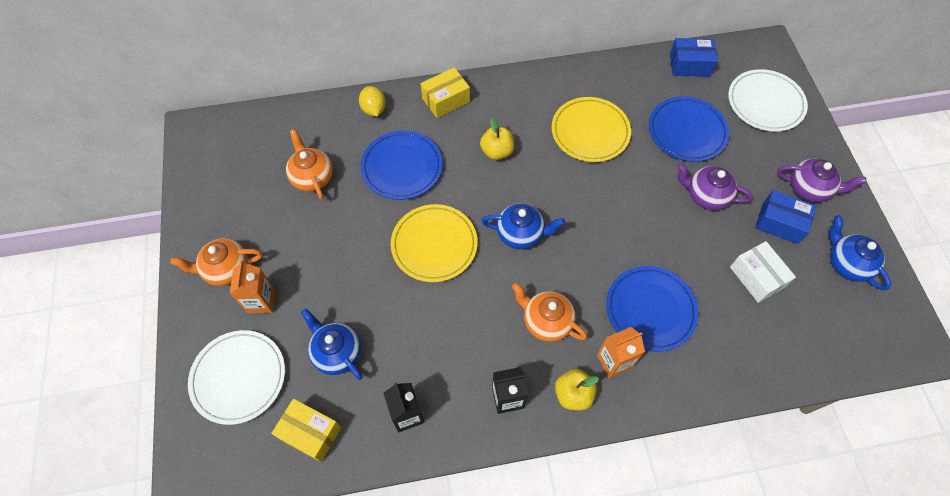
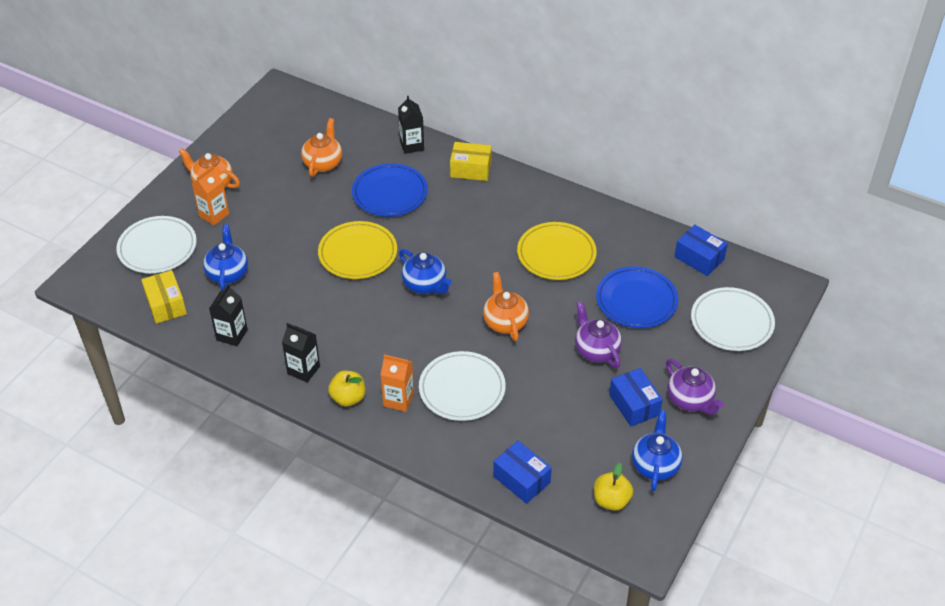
camera: 40 degrees right, 15 degrees down
(374, 109) = (412, 145): yellow lemon -> black carton
(497, 152) = (469, 224): yellow apple -> yellow apple (611, 500)
(546, 321) = (380, 346): orange teapot -> orange teapot (505, 322)
(650, 309) = (462, 389): blue plate -> white plate
(756, 277) = (569, 424): white box -> none
(778, 356) = (521, 479): none -> blue box

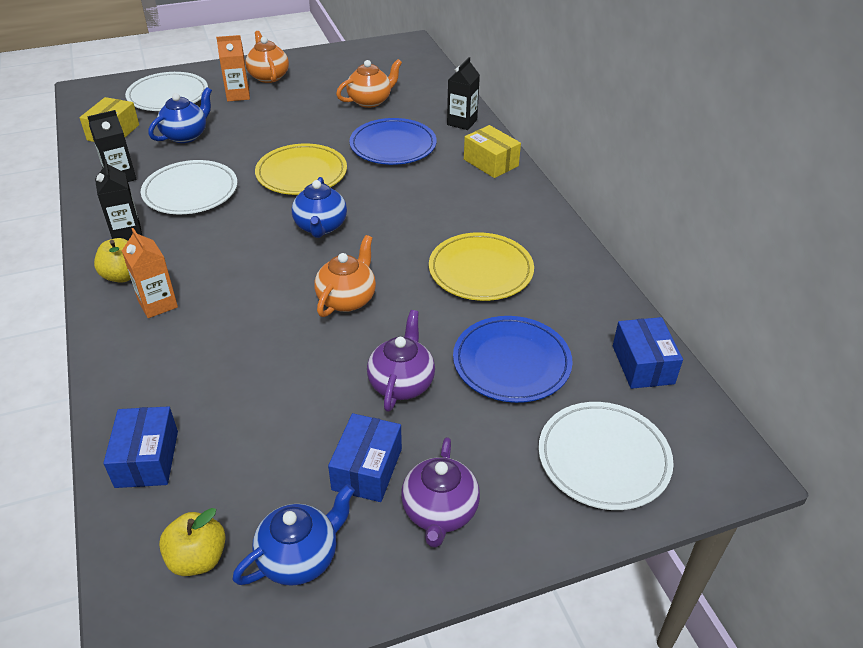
camera: 40 degrees right, 5 degrees down
(462, 389) = (223, 332): white plate -> white plate (190, 191)

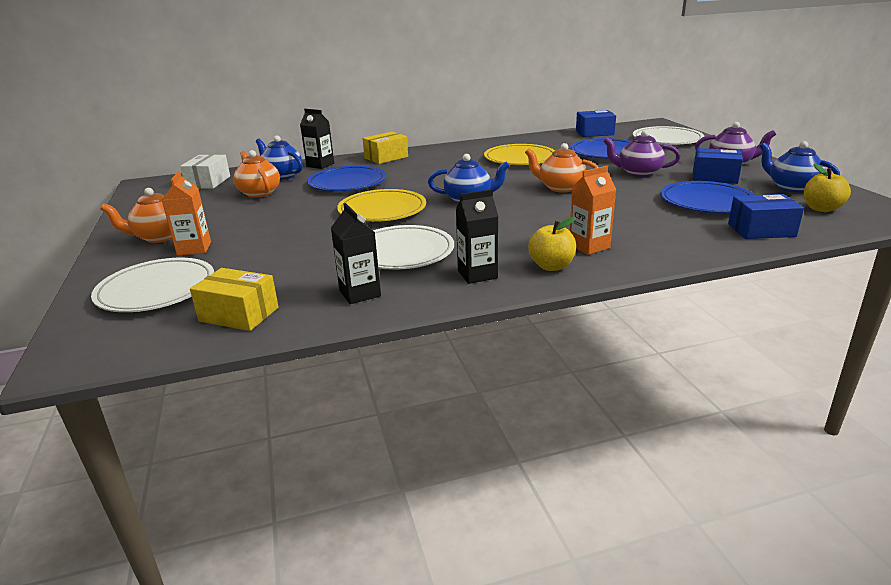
camera: 85 degrees left, 15 degrees down
(186, 135) = (277, 267): blue teapot -> blue teapot (282, 175)
(260, 431) = (706, 202): none -> blue plate
(408, 70) = (208, 182): none -> white box

